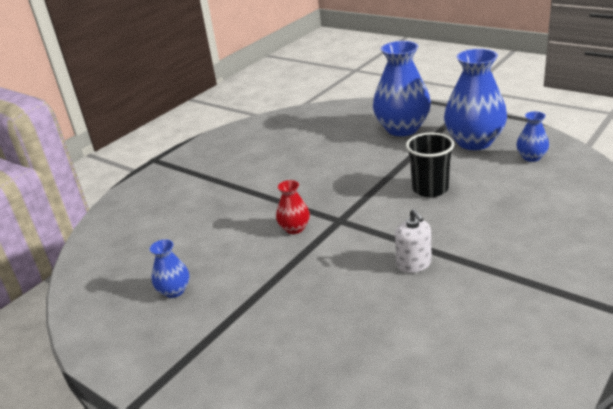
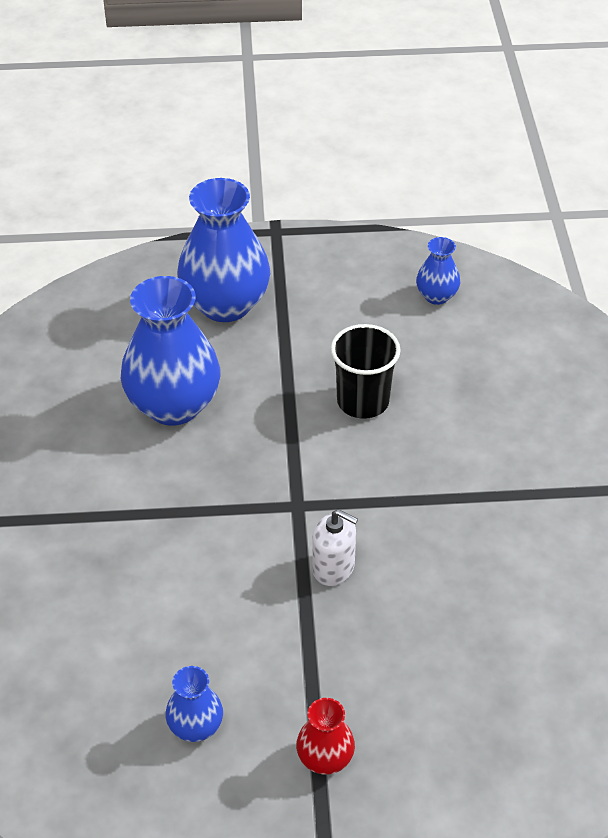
camera: 45 degrees left, 15 degrees up
(294, 228) = (252, 547): red vase -> red vase (325, 758)
(414, 264) = (448, 528): white soap dispenser -> white soap dispenser (333, 567)
(474, 142) = (345, 294): blue vase -> blue vase (173, 405)

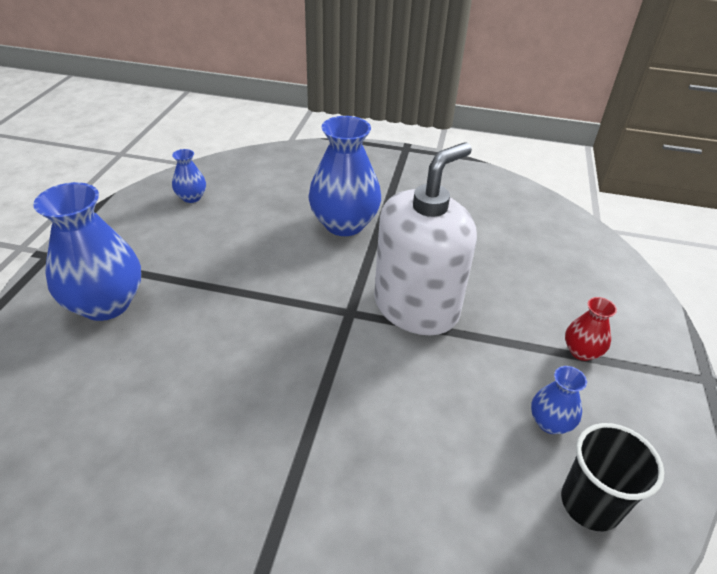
camera: 75 degrees left, 5 degrees down
(173, 405) = (200, 364): blue vase -> blue vase (344, 224)
(333, 567) = (416, 307): white soap dispenser -> white soap dispenser, size x2.40
(363, 401) = (267, 255): black cup -> black cup (590, 503)

